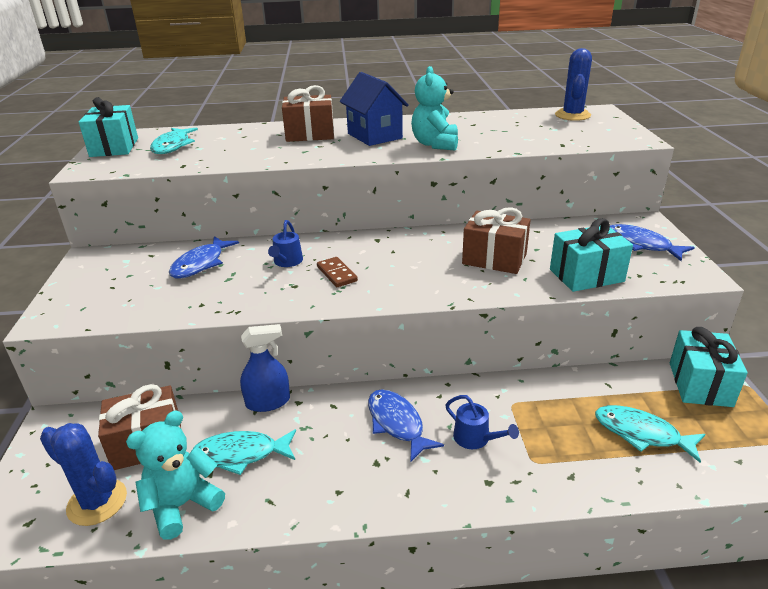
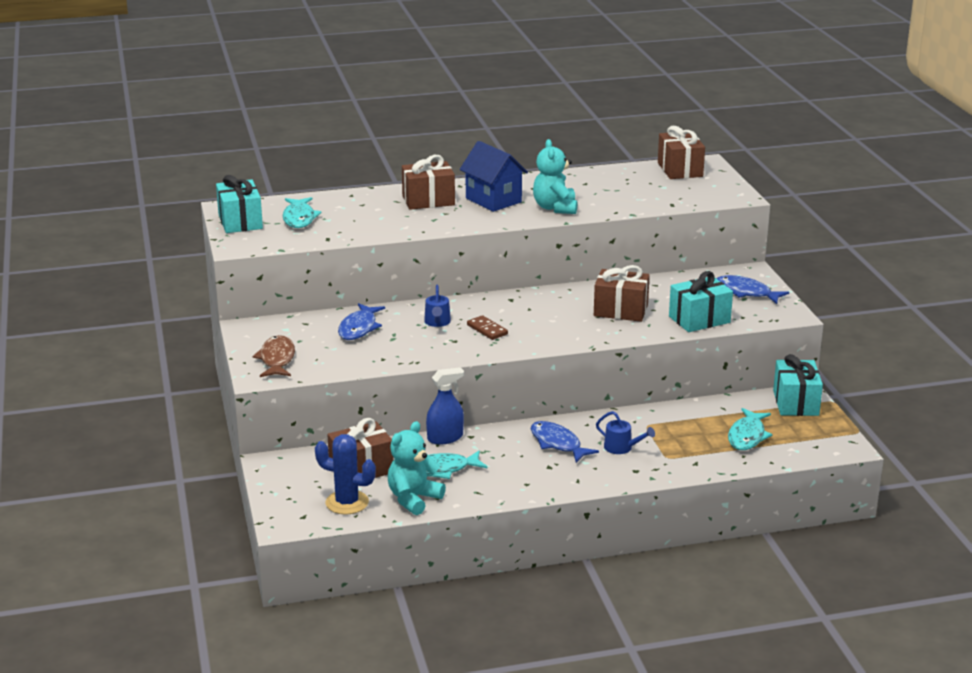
camera: 10 degrees left, 5 degrees down
(87, 297) = (277, 359): none -> brown fish
(572, 115) = (680, 170): blue cactus -> brown gift
(641, 434) = (747, 436): turquoise fish -> turquoise fish turned 90 degrees counterclockwise

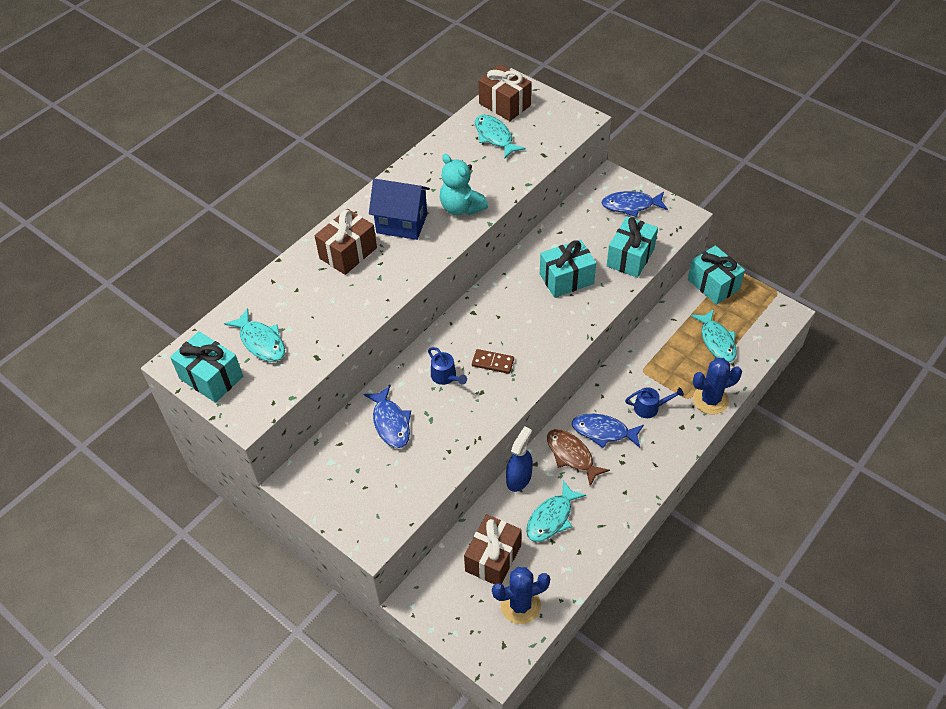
camera: 35 degrees left, 25 degrees up
(277, 359) = (364, 507): brown fish -> brown fish (572, 455)
(413, 499) = (564, 566): turquoise teddy bear -> none
(620, 310) = (566, 279): brown gift -> turquoise gift
(643, 183) = (495, 137): none -> turquoise fish
(687, 466) = (710, 400): none -> blue cactus

